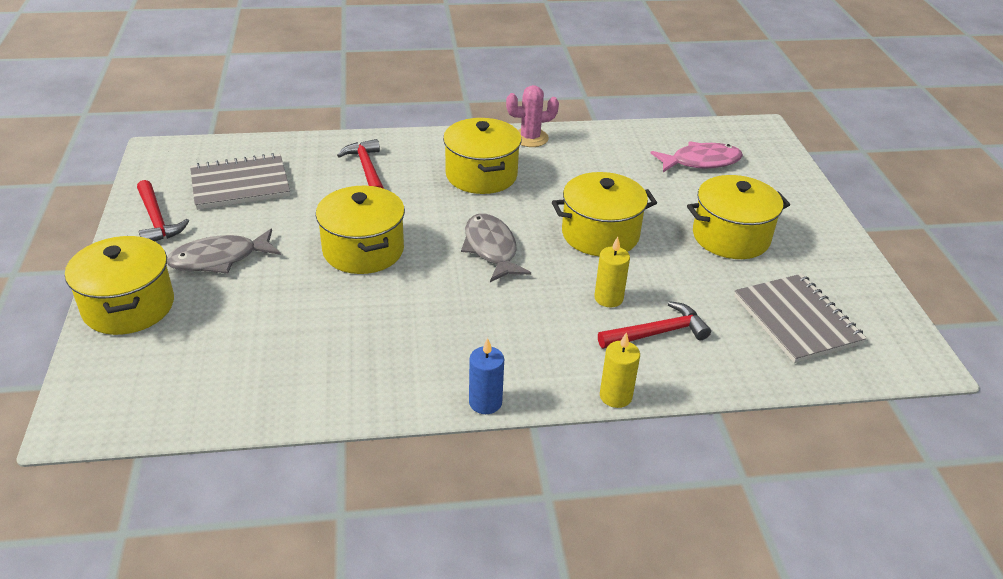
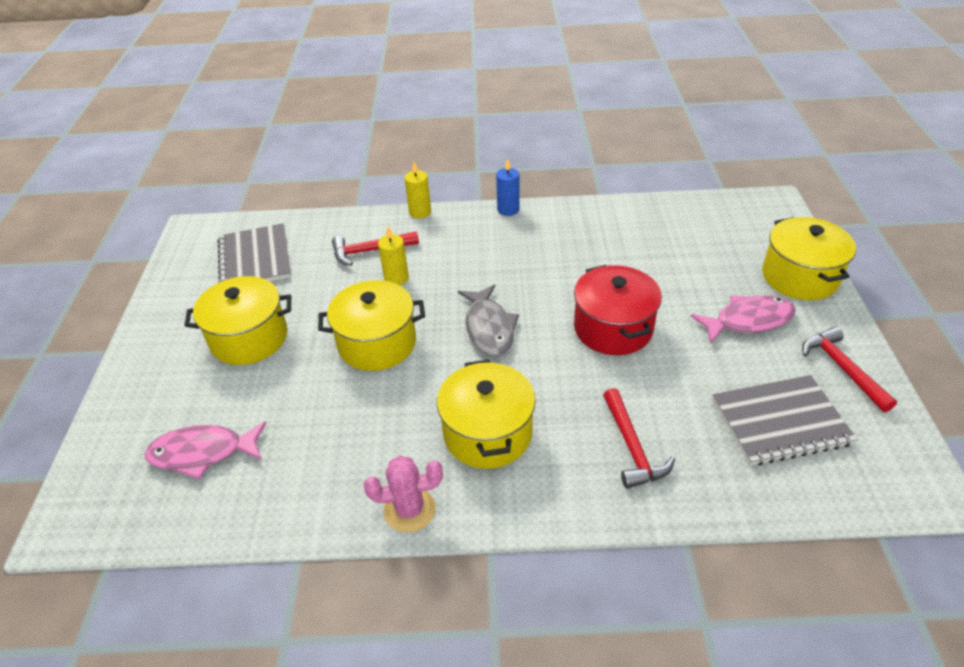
camera: 170 degrees left, 5 degrees up
(219, 259) = (748, 320): grey fish -> pink fish
(363, 250) = (613, 328): yellow pot -> red pot

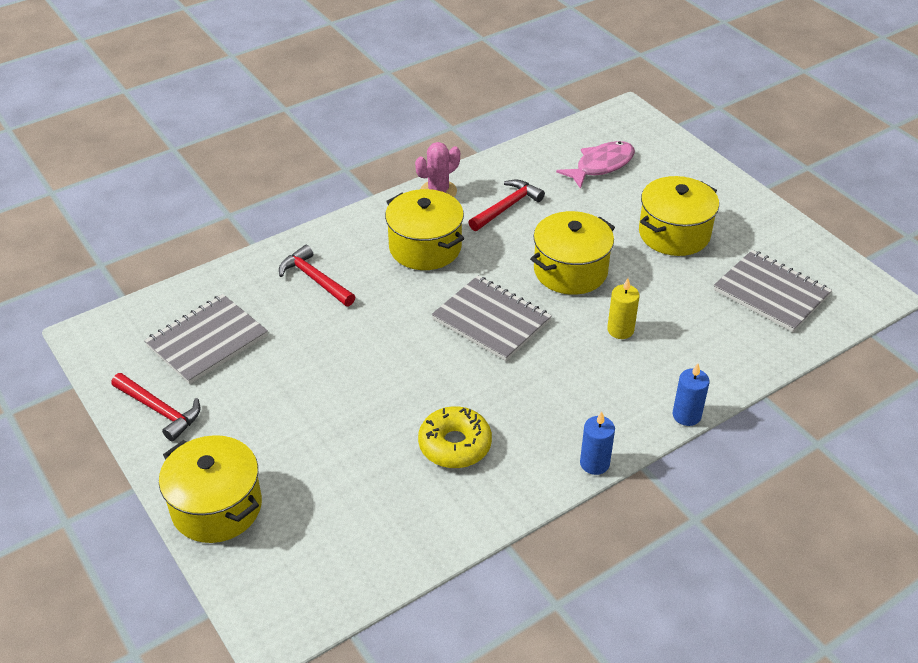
camera: 145 degrees right, 0 degrees up
(370, 251) = (679, 347): red hammer -> red hammer (507, 207)
(420, 212) = (686, 415): yellow candle -> blue candle
(489, 328) = (491, 320): grey fish -> grey notebook
(594, 252) = (455, 445): none -> yellow donut
(613, 328) = (382, 365): red pot -> none
(748, 320) = (258, 426): pink fish -> none

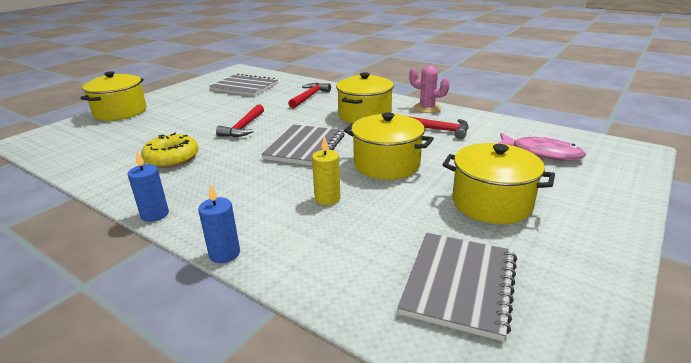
camera: 70 degrees right, 15 degrees down
(159, 410) = (190, 89): red hammer -> red hammer (243, 127)

